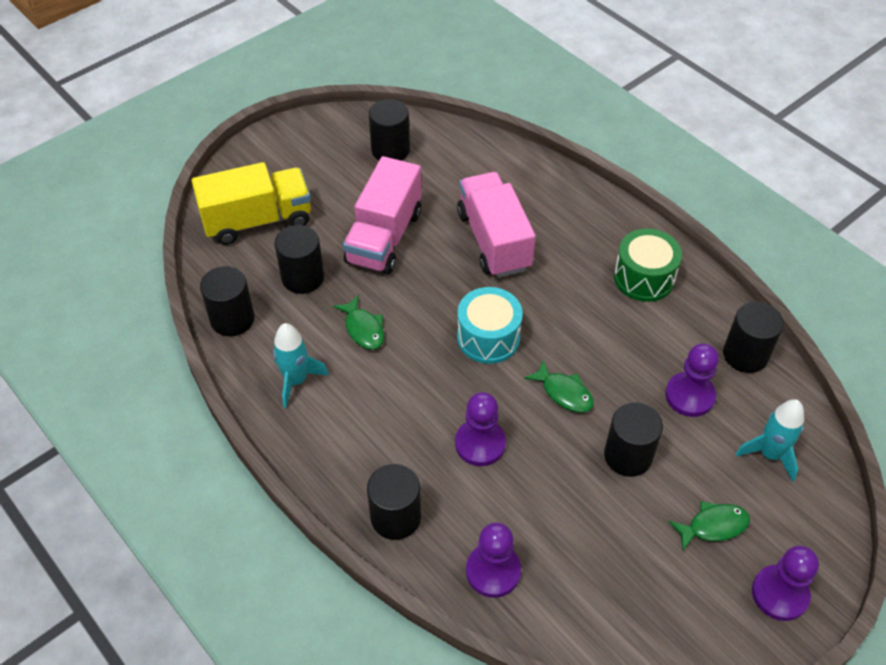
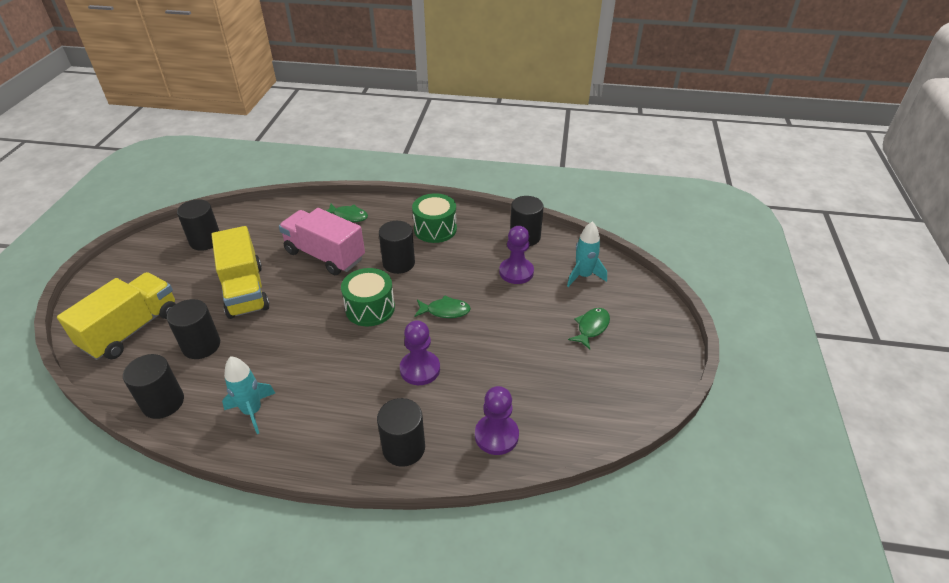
camera: 40 degrees left, 10 degrees down
(363, 329) = (277, 351): green fish -> green fish (348, 216)
(384, 237) = (245, 291): pink truck -> yellow truck
(488, 337) = (370, 308): turquoise drum -> green drum
(628, 456) = (513, 321): black cylinder -> black cylinder (399, 263)
(779, 594) = (655, 338): purple pawn -> none

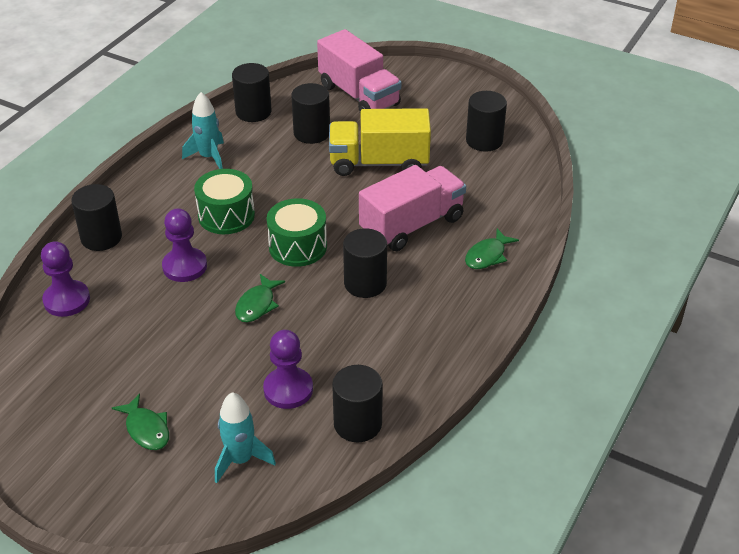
camera: 110 degrees right, 0 degrees up
(132, 330) = (359, 95): yellow truck -> pink truck
(435, 229) = (421, 332): green drum -> green drum (226, 215)

